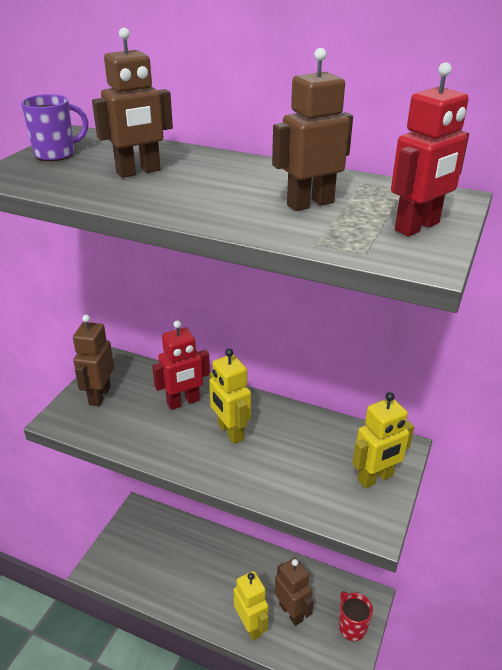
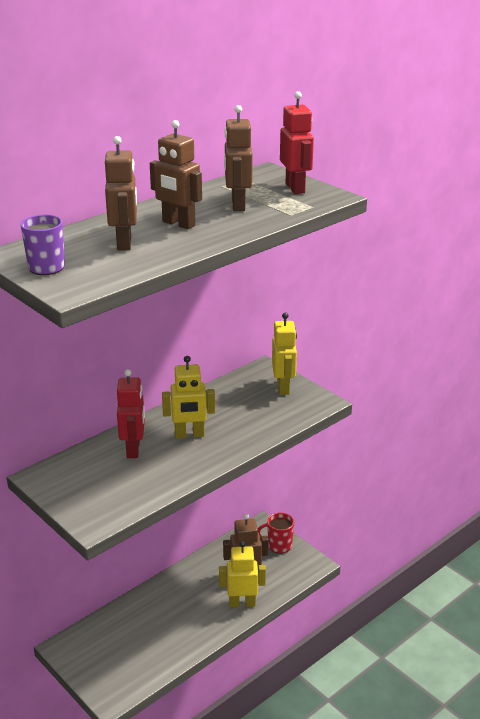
camera: 65 degrees left, 5 degrees down
(99, 395) = (81, 494): brown robot -> brown robot (178, 224)

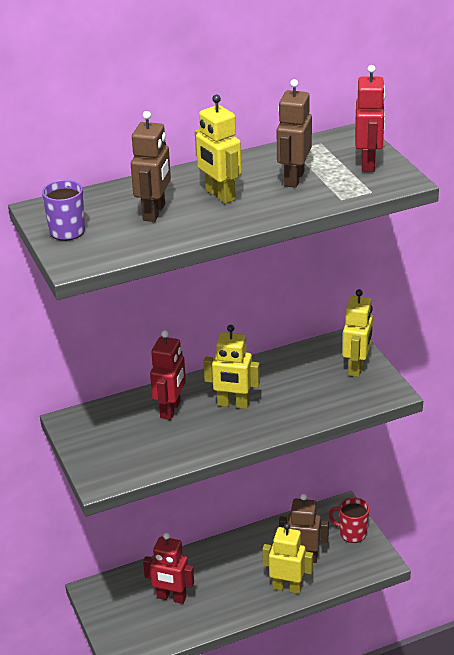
camera: 20 degrees right, 5 degrees up
(140, 636) = (171, 597): none -> red robot
(178, 224) = (219, 195): brown robot -> yellow robot

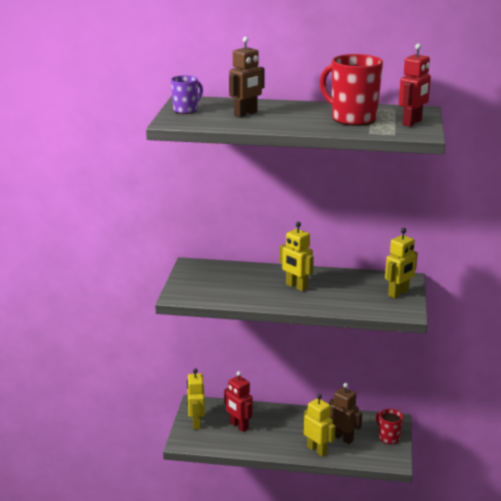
camera: 30 degrees right, 10 degrees down
(171, 410) = (255, 277): red robot -> none
(219, 195) = (295, 115): yellow robot -> yellow robot (196, 423)
(293, 179) = (352, 119): brown robot -> red mug

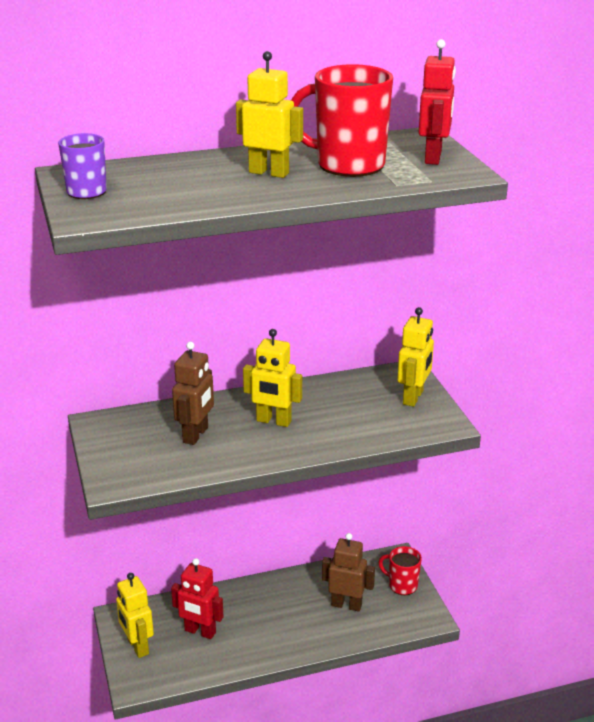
camera: 25 degrees left, 5 degrees up
(246, 114) = (187, 182): brown robot -> brown robot (196, 435)
(317, 450) = (324, 634): yellow robot -> yellow robot (269, 173)

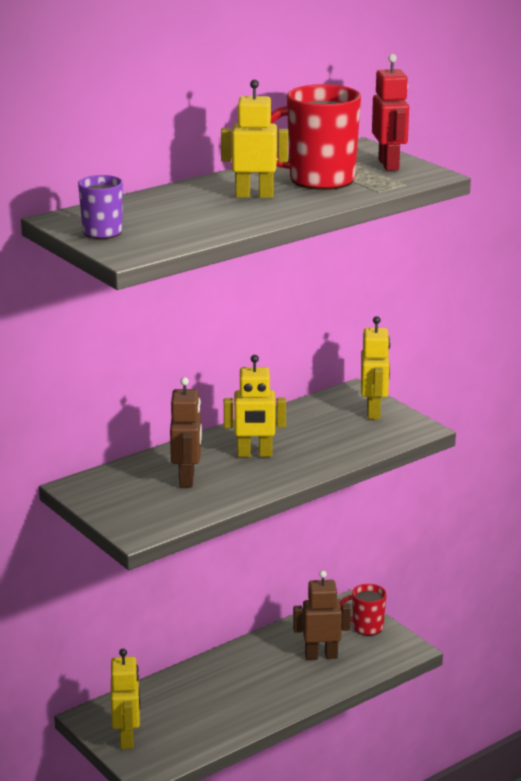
camera: 20 degrees left, 5 degrees down
(137, 646) = (127, 738): yellow robot -> yellow robot turned 135 degrees counterclockwise
(200, 632) = (185, 711): red robot -> none

